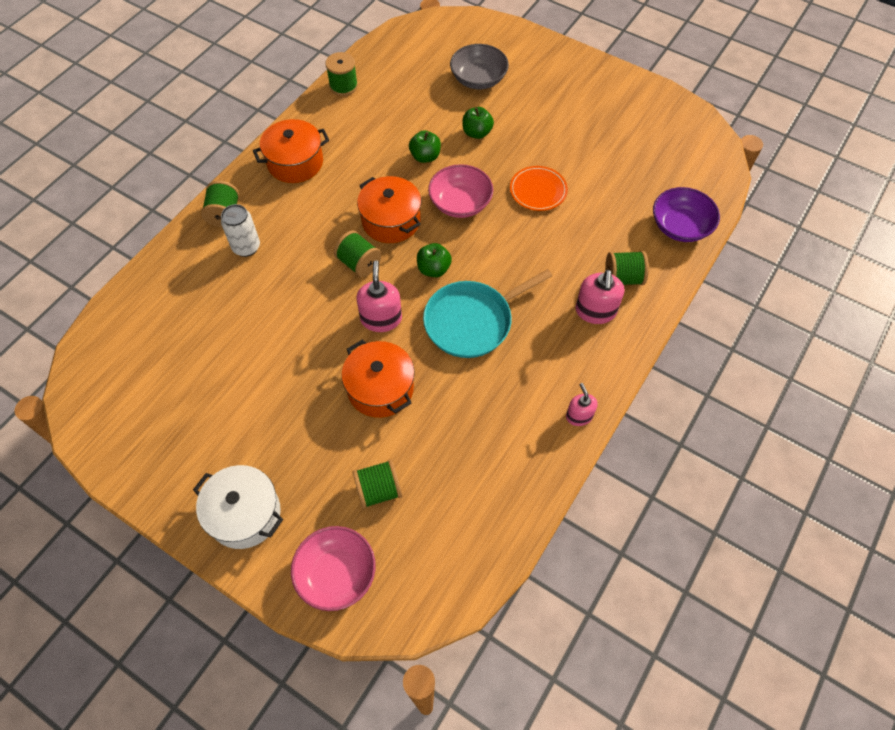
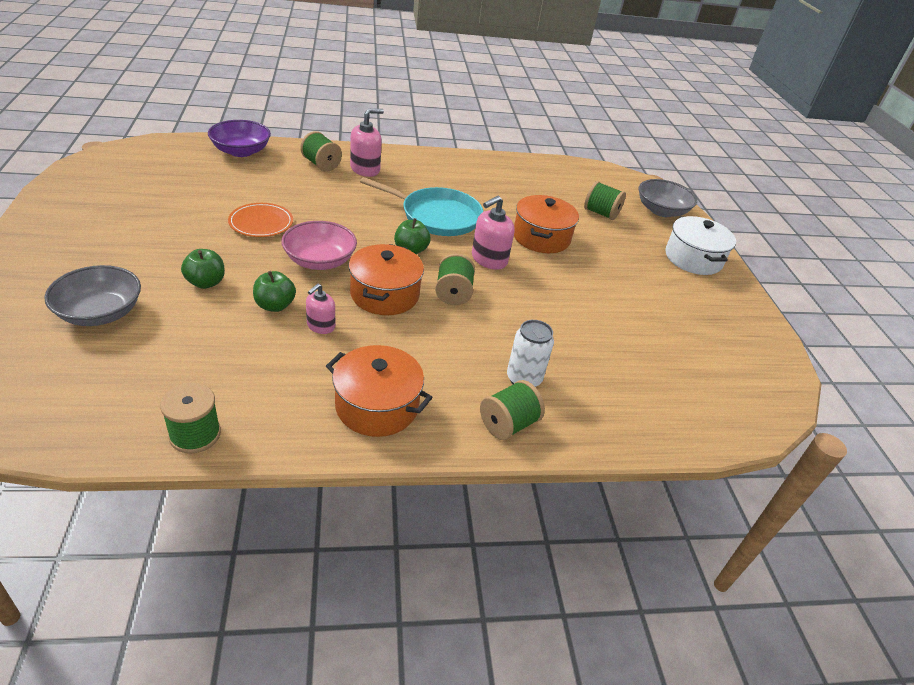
camera: 135 degrees left, 20 degrees down
(336, 574) = (661, 211): pink bowl -> grey bowl
(579, 416) = (454, 158): pink soap dispenser -> pink soap dispenser (320, 326)

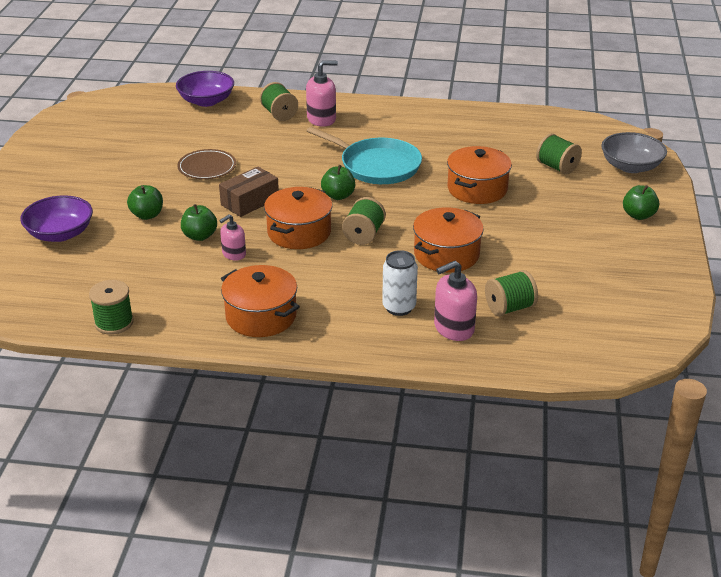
camera: 20 degrees right, 5 degrees down
(100, 313) = (60, 234): grey bowl -> purple bowl
(261, 223) = (207, 167): orange plate -> brown plate
(320, 261) = (250, 201): pink bowl -> brown box
(489, 259) = (412, 207): pink soap dispenser -> pink soap dispenser (453, 328)
(508, 424) = (368, 339): green spool -> green spool (509, 308)
(544, 311) = (446, 254): none -> orange pot
(693, 258) = (638, 215): white pot -> green apple

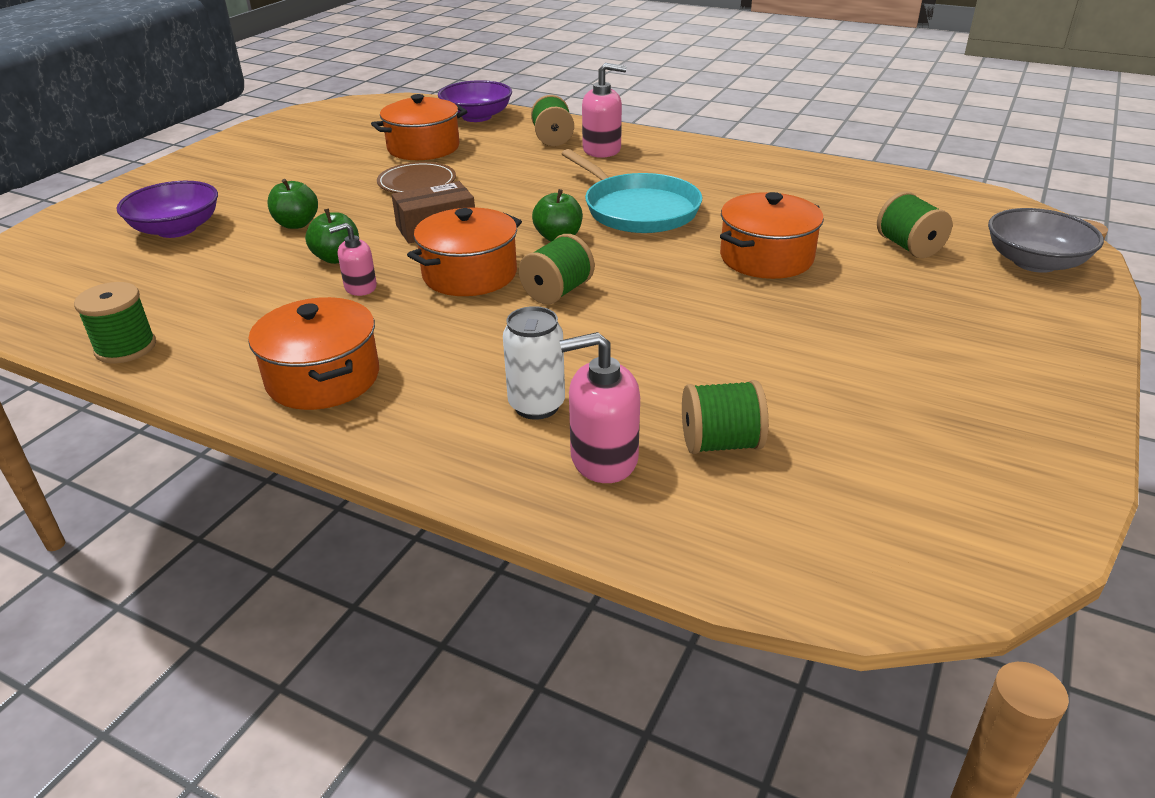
camera: 20 degrees right, 0 degrees up
(446, 254) = (664, 340): orange pot -> orange pot (423, 148)
(638, 215) = (1023, 335): green apple -> none

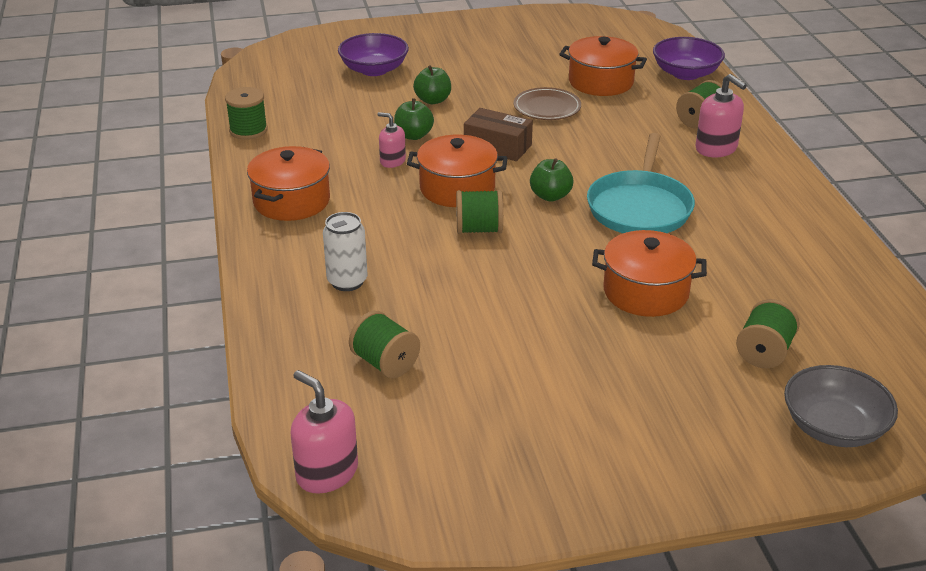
camera: 50 degrees right, 0 degrees up
(603, 458) = (324, 327): pink soap dispenser -> pink soap dispenser (327, 472)

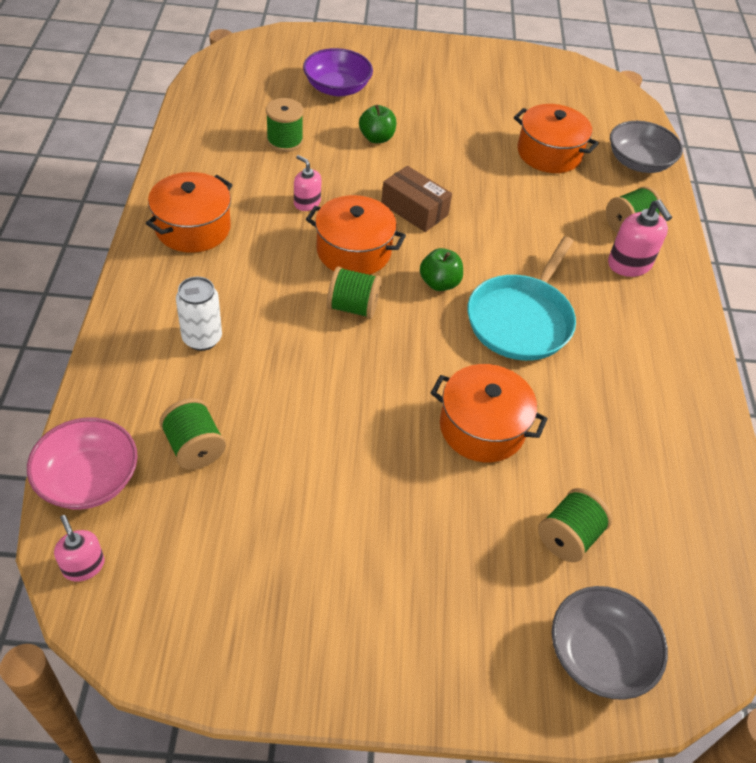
camera: 10 degrees right, 15 degrees up
(248, 130) = (190, 134): green spool -> green spool (284, 141)
(295, 408) = (89, 479): none -> pink bowl
(327, 472) = (83, 566): pink soap dispenser -> pink soap dispenser, size x0.63
(413, 135) = (340, 176): green apple -> none
(547, 107) = (482, 173): brown plate -> none
(686, 73) = (638, 162): purple bowl -> grey bowl

